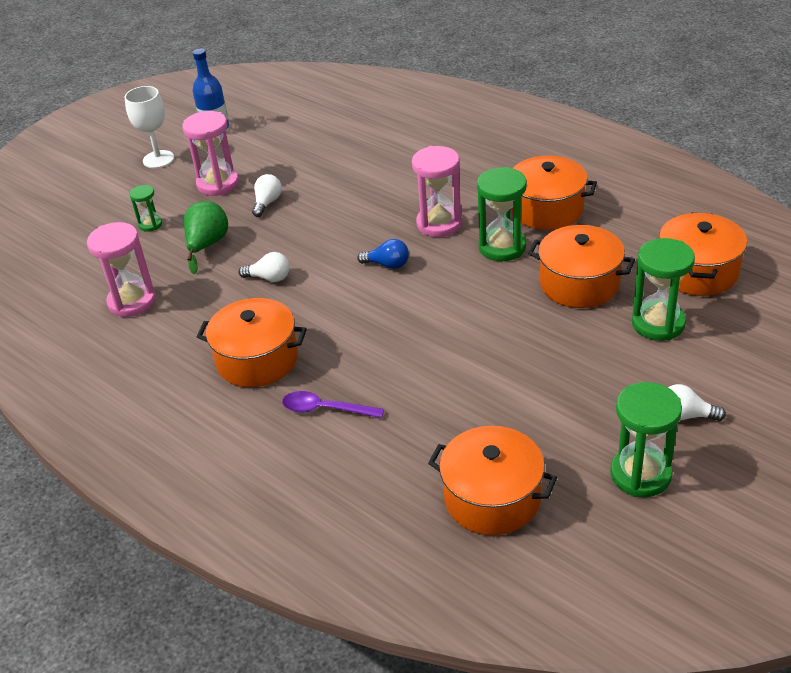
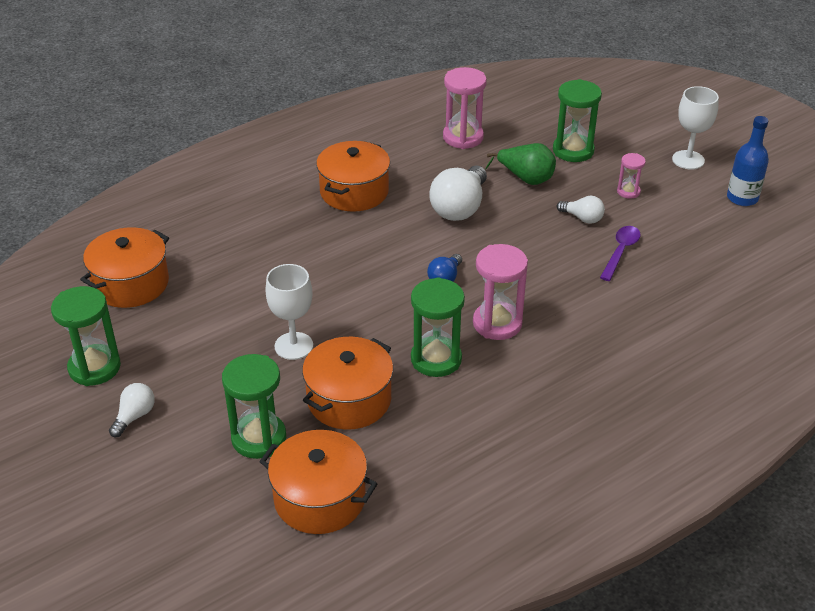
camera: 100 degrees right, 0 degrees up
(150, 224) = (573, 151): green hourglass -> green hourglass, size x1.86
(218, 184) = (628, 192): pink hourglass -> pink hourglass, size x0.54
(269, 278) = (459, 208): white light bulb -> white light bulb, size x1.89
(325, 409) = (276, 218): purple spoon -> purple spoon (620, 252)
(529, 336) = (293, 346): none -> white goblet
(547, 209) = (488, 410): orange pot -> none

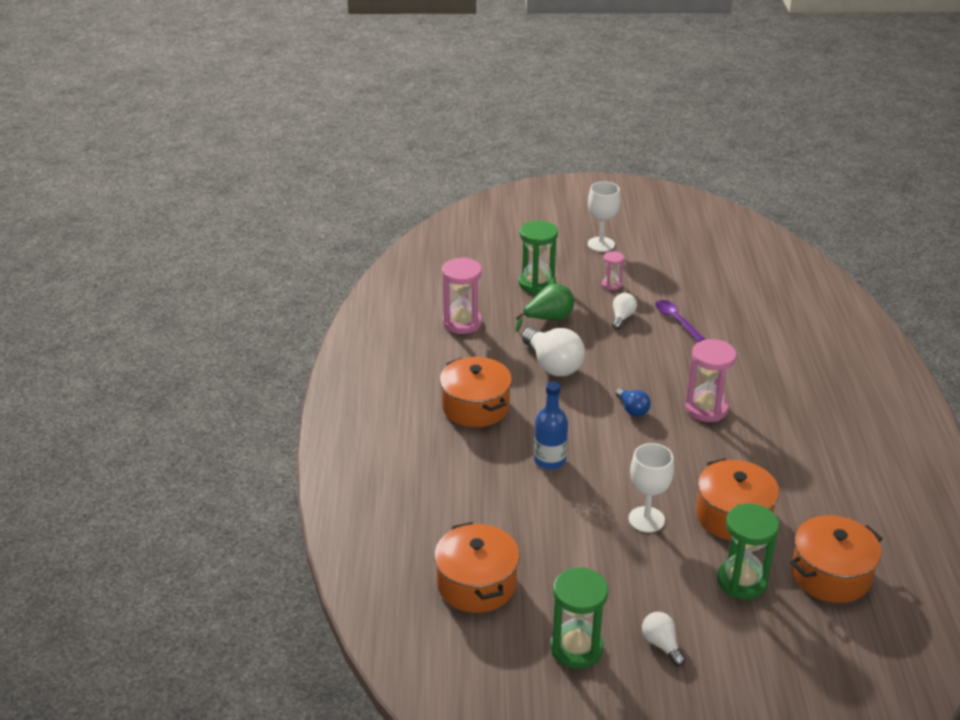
camera: 55 degrees left, 5 degrees down
(436, 359) = (722, 454): green hourglass -> none
(582, 218) = (622, 317): white light bulb -> white light bulb turned 45 degrees counterclockwise
(742, 198) = (665, 246): blue bottle -> blue bottle (549, 460)

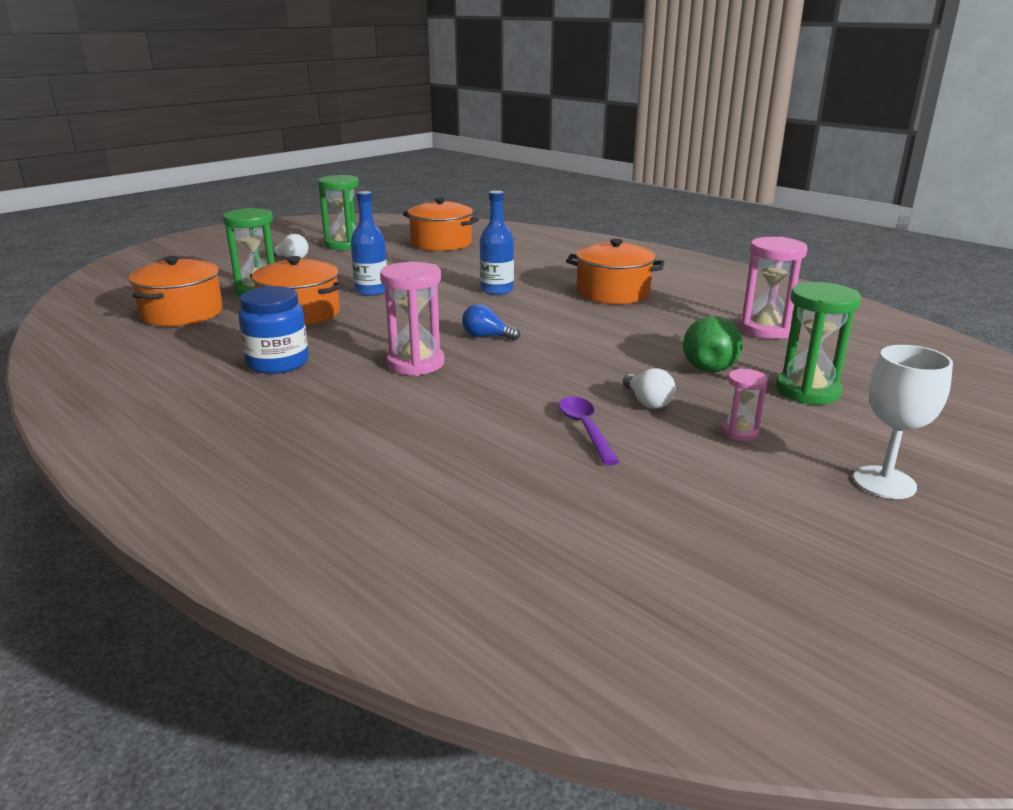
camera: 135 degrees right, 10 degrees down
(552, 365) = (619, 336): white light bulb -> none
(646, 519) = (371, 291): white goblet -> blue bottle
(676, 320) = (585, 429): purple spoon -> purple spoon turned 120 degrees counterclockwise
(792, 457) = (278, 363): none -> blue jar

